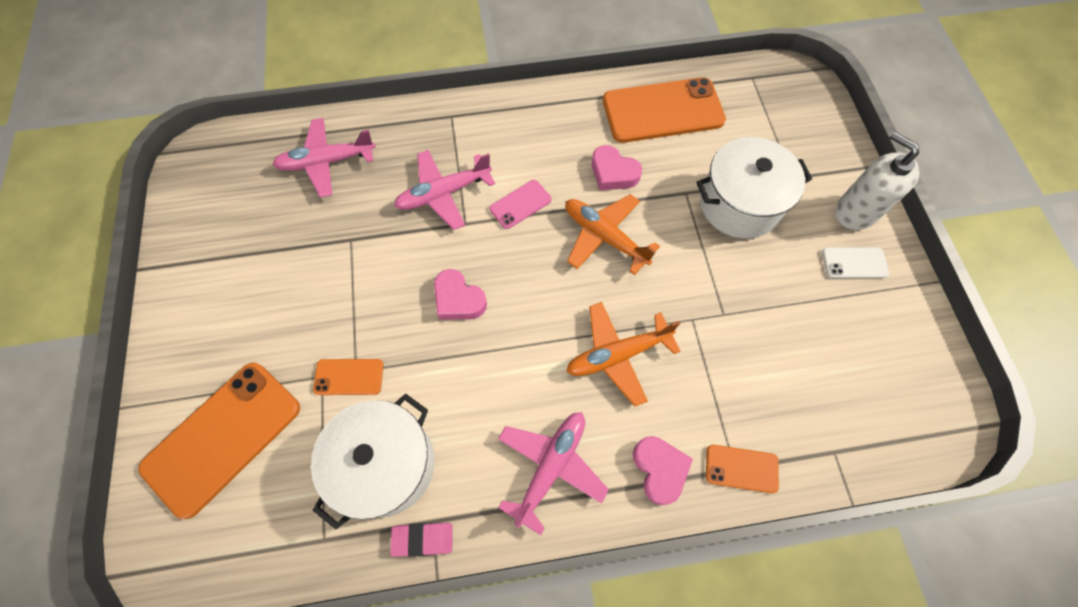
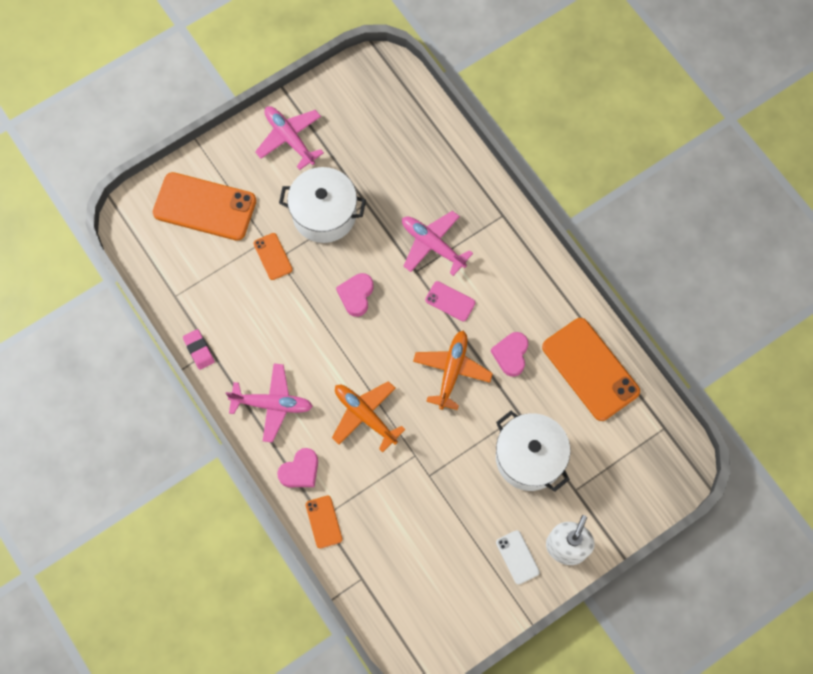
camera: 65 degrees right, 5 degrees up
(326, 162) = (418, 152): pink plane -> pink plane (289, 138)
(385, 464) = (231, 307): white pot -> white pot (324, 214)

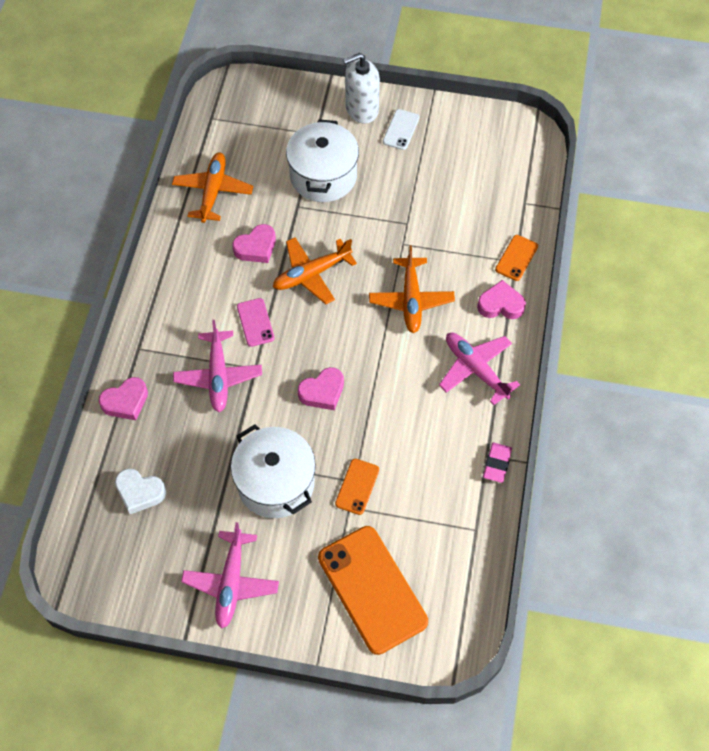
camera: 135 degrees left, 10 degrees down
(397, 137) = (140, 492): none -> white heart
(469, 177) = (126, 402): none -> pink heart
(590, 369) = (213, 191): orange phone -> orange plane

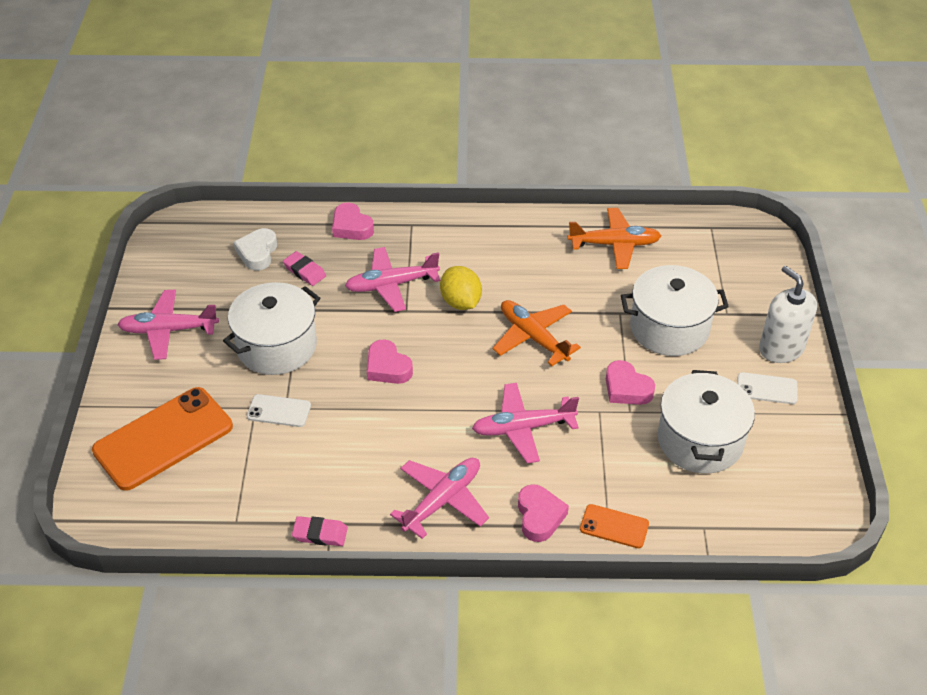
camera: 80 degrees right, 15 degrees down
(179, 450) = (304, 271): none -> pink eraser
(255, 322) = (460, 302): pink phone -> yellow lemon
(256, 247) = (554, 288): pink heart -> pink heart (626, 388)
(357, 486) = (279, 411): orange phone -> white phone
(411, 300) = (522, 428): orange plane -> pink plane
(444, 185) = (700, 440): none -> white pot

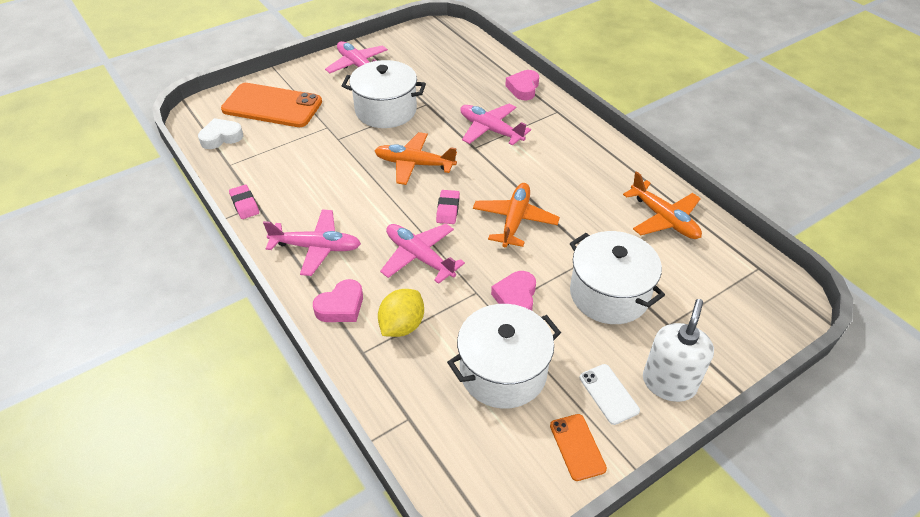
camera: 55 degrees right, 0 degrees up
(257, 253) = (456, 65): white heart -> white heart (221, 137)
(279, 411) = (333, 137): white phone -> none
(304, 271) = (461, 90): pink eraser -> pink eraser (448, 209)
(387, 367) = (414, 164): pink heart -> orange plane
(460, 302) = (510, 168): yellow lemon -> yellow lemon (402, 326)
(614, 526) = (364, 356): orange phone -> orange phone (577, 447)

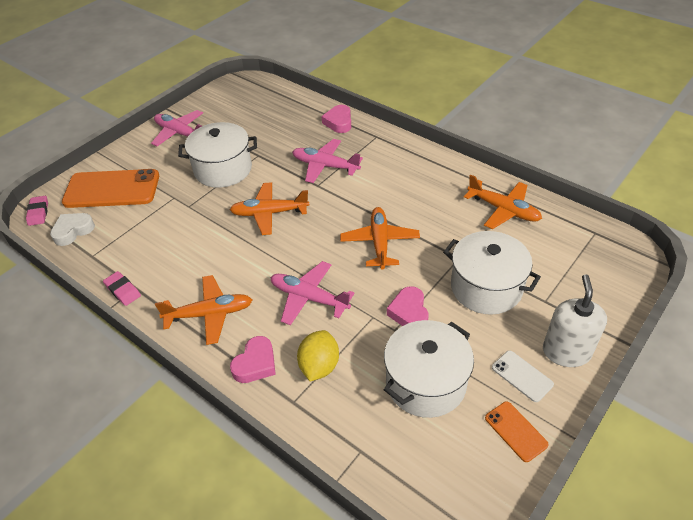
camera: 15 degrees left, 0 degrees up
(317, 247) = (210, 314): pink plane -> orange plane
(448, 209) = (317, 247): pink eraser -> pink eraser (38, 213)

